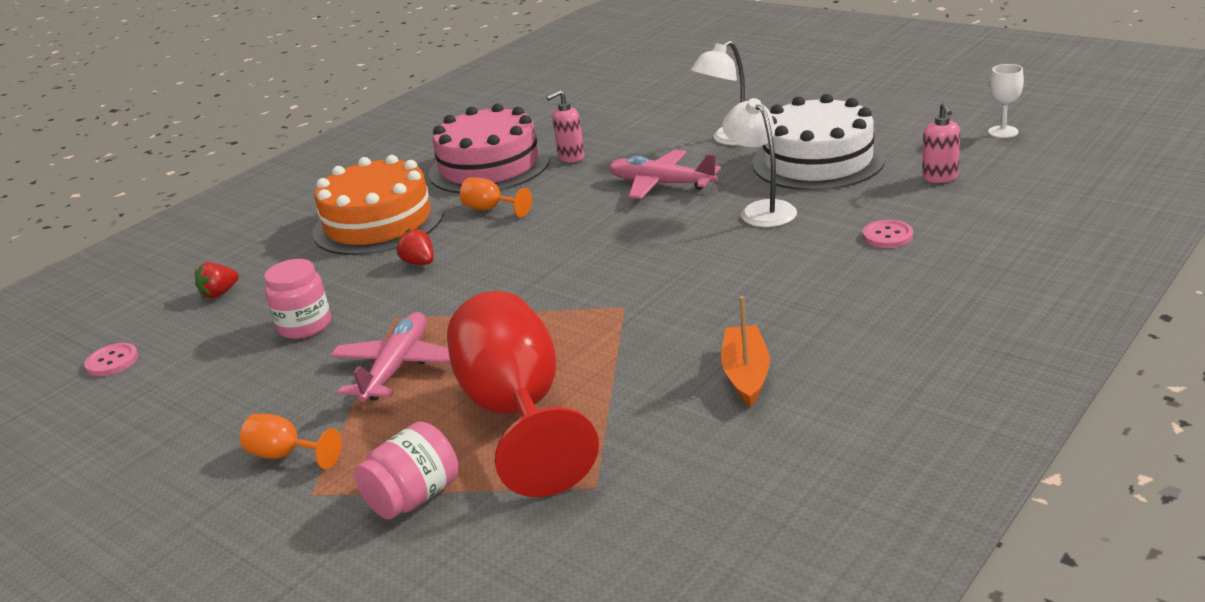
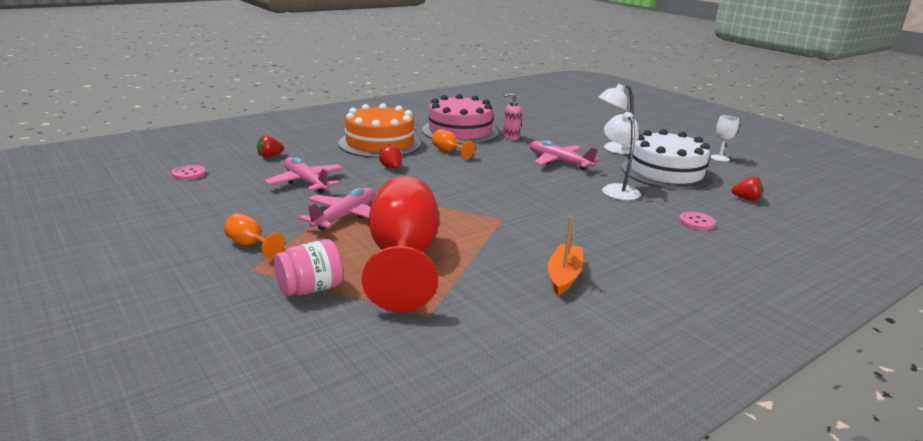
camera: 10 degrees right, 5 degrees down
(305, 326) = (306, 182): pink jar -> pink plane
(940, 178) = (746, 199): pink soap dispenser -> red strawberry
(1003, 132) = (800, 184): white goblet -> white goblet (720, 158)

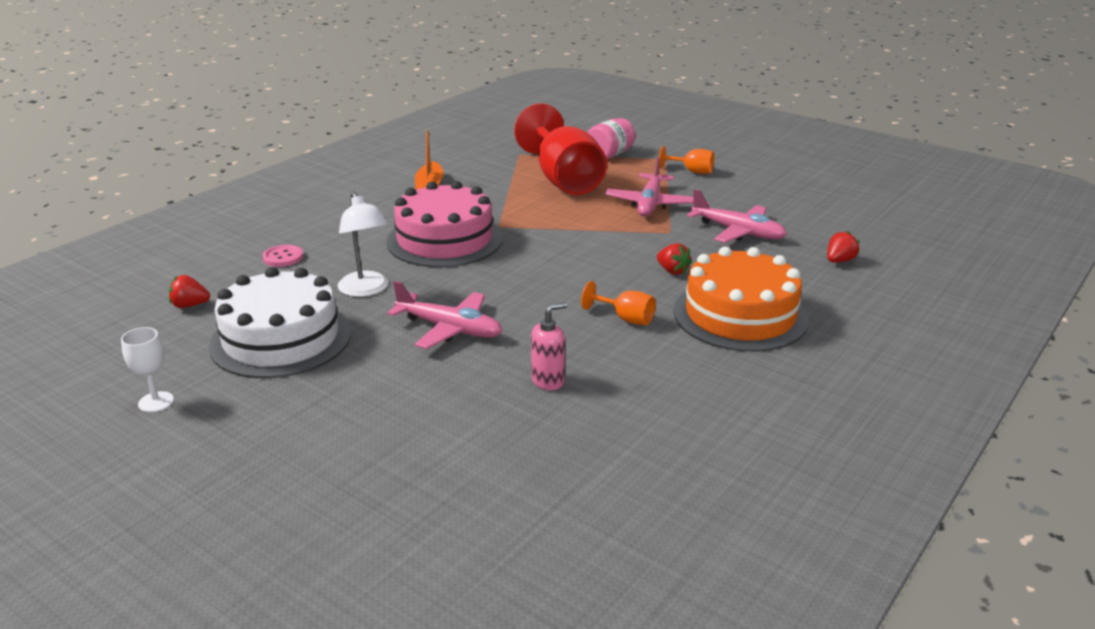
camera: 165 degrees right, 5 degrees up
(189, 174) = (870, 220): pink button -> none
(460, 131) = (647, 379): pink cake -> pink cake (444, 240)
(613, 149) = (355, 385): white lamp -> none

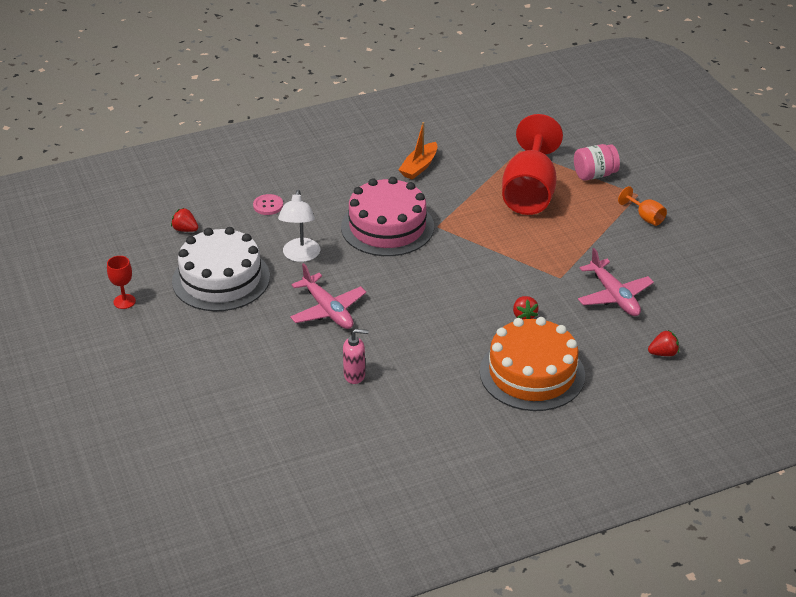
camera: 30 degrees right, 10 degrees up
(156, 402) = (124, 301): white goblet -> red goblet
(625, 318) = (449, 345): orange goblet -> none
(649, 204) = (573, 242): pink plane -> none

